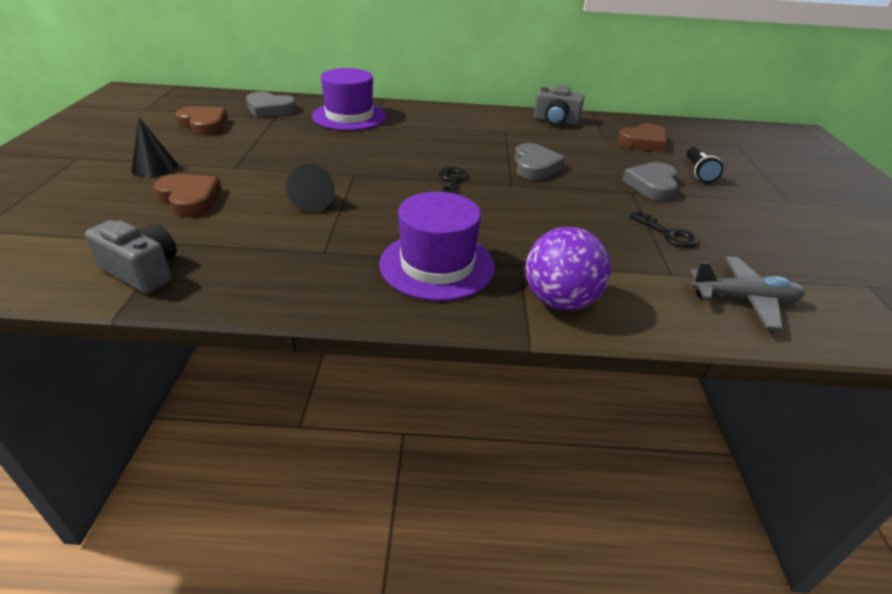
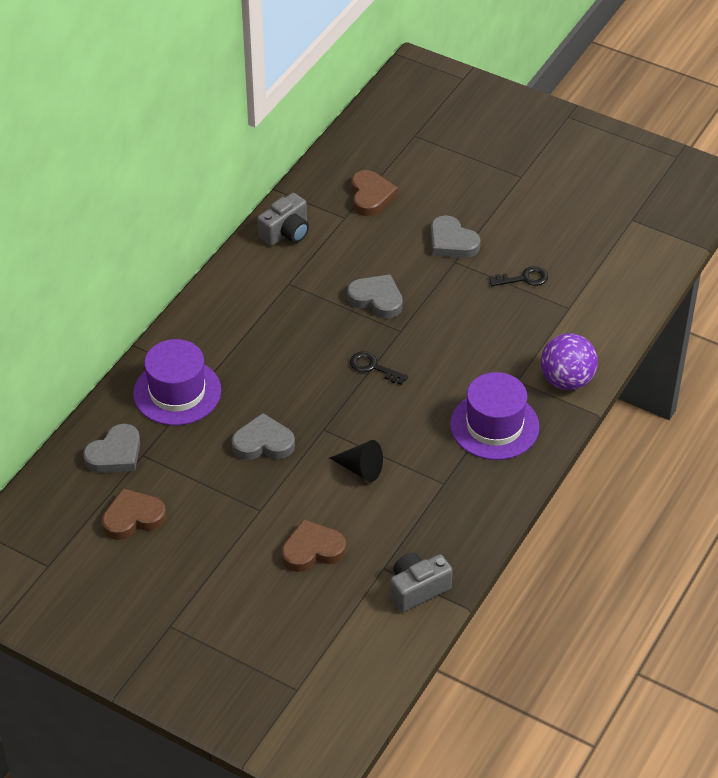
camera: 60 degrees left, 10 degrees up
(154, 167) = (228, 568): black cone -> none
(318, 154) = (263, 443): none -> grey heart
(698, 172) = (447, 198): black flashlight -> none
(743, 299) = (611, 290): grey plane -> none

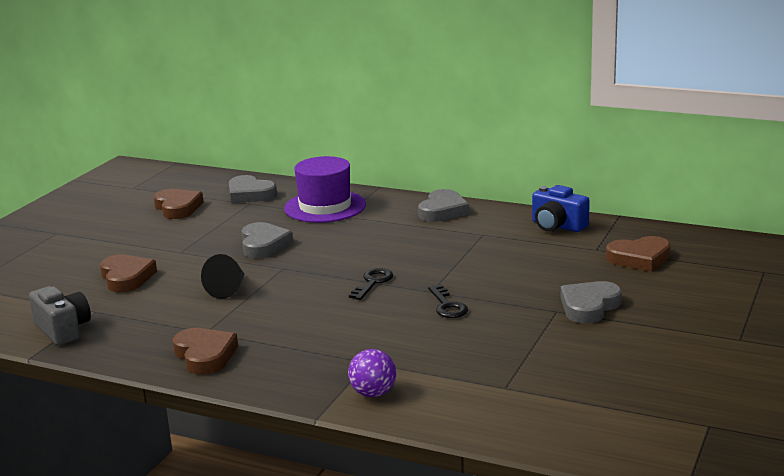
camera: 85 degrees right, 25 degrees down
(286, 232) = (557, 226): grey camera -> blue camera
(376, 299) = (476, 275): grey heart -> grey heart (443, 211)
(487, 483) = (205, 355): none -> brown heart
(494, 425) = (292, 353): purple hat -> none
(524, 278) = (547, 354): black key -> black key (447, 306)
(566, 380) = (373, 393): purple ball -> purple ball, size x0.65

